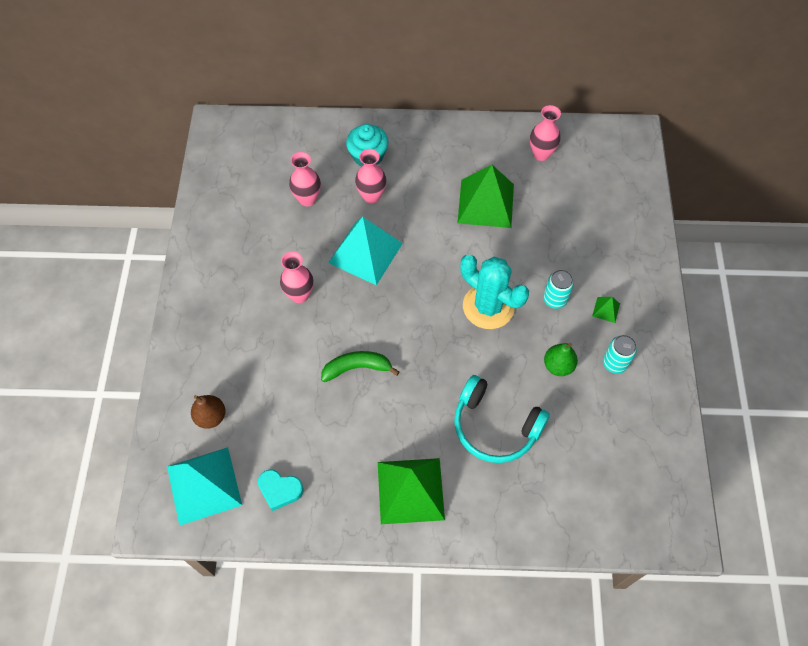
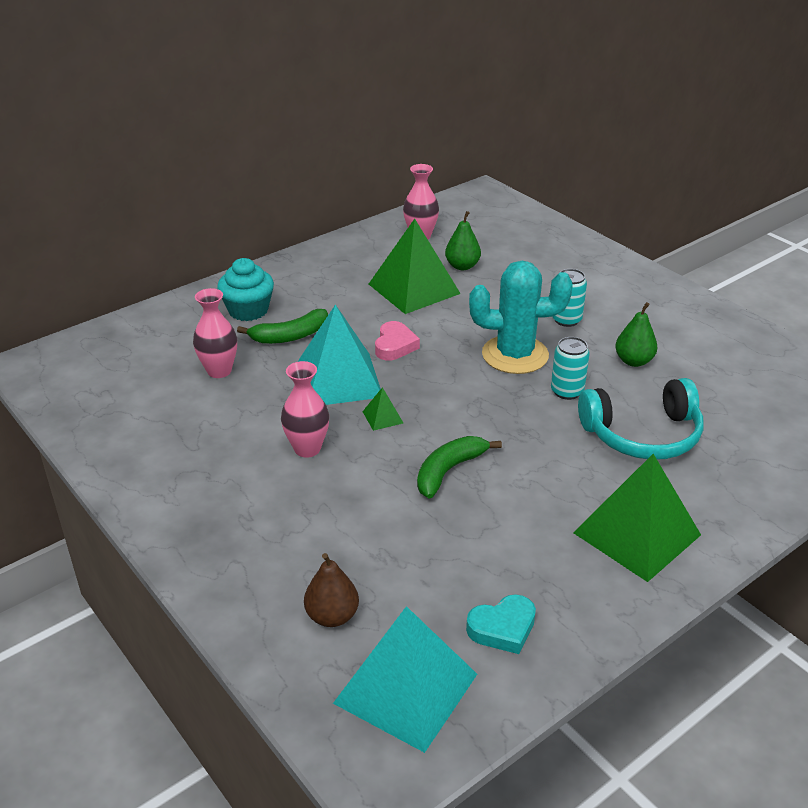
camera: 40 degrees left, 25 degrees down
(371, 196) = (290, 336): pink vase -> green banana
(424, 247) = (395, 345): none -> pink heart
(539, 202) = (462, 266): none -> green pear
(606, 309) = (618, 304): green pyramid -> green pyramid (383, 417)
(614, 363) = (675, 334): turquoise can -> turquoise can (567, 391)

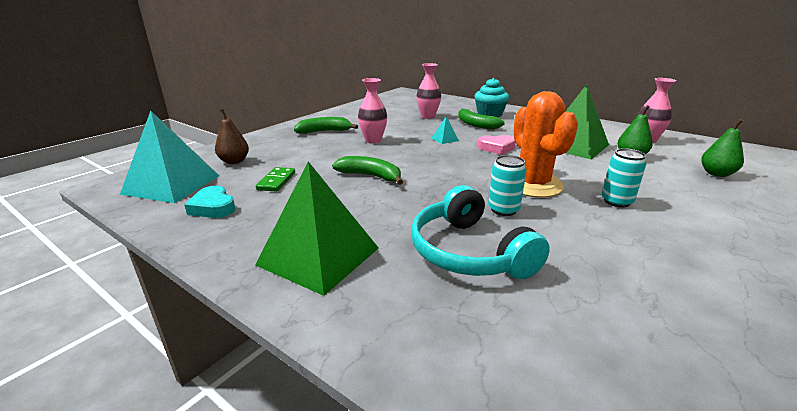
camera: 75 degrees right, 10 degrees down
(229, 499) = (324, 131): none -> green banana
(339, 379) = (445, 139): turquoise pyramid -> turquoise pyramid, size x0.41
(383, 417) = (415, 153): green pyramid -> none
(434, 564) = (276, 181): none -> green domino
(515, 355) = (532, 185): turquoise cactus -> orange cactus
(633, 361) = (592, 240): green pear -> green pear (716, 174)

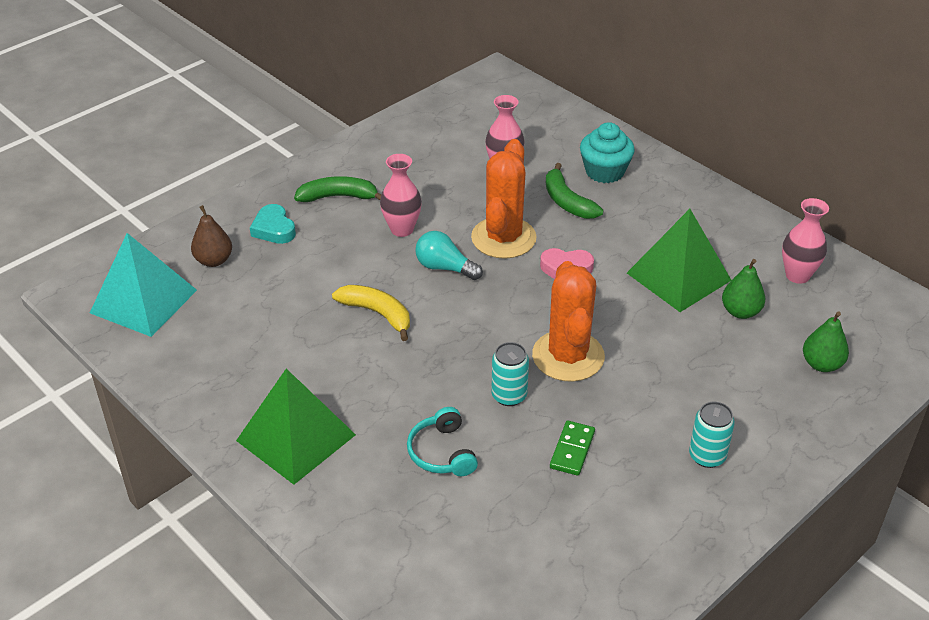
camera: 10 degrees right, 15 degrees up
(213, 207) = (193, 350): turquoise heart -> turquoise heart (274, 229)
(276, 181) = (263, 310): green domino -> green domino (572, 450)
(371, 176) = (377, 314): green banana -> yellow banana
(411, 153) = (444, 268): none -> turquoise light bulb
(445, 139) = (503, 238): turquoise pyramid -> orange cactus
(468, 252) = (442, 452): turquoise headphones -> turquoise headphones, size x0.60
(616, 201) = (648, 399): turquoise can -> turquoise can (707, 456)

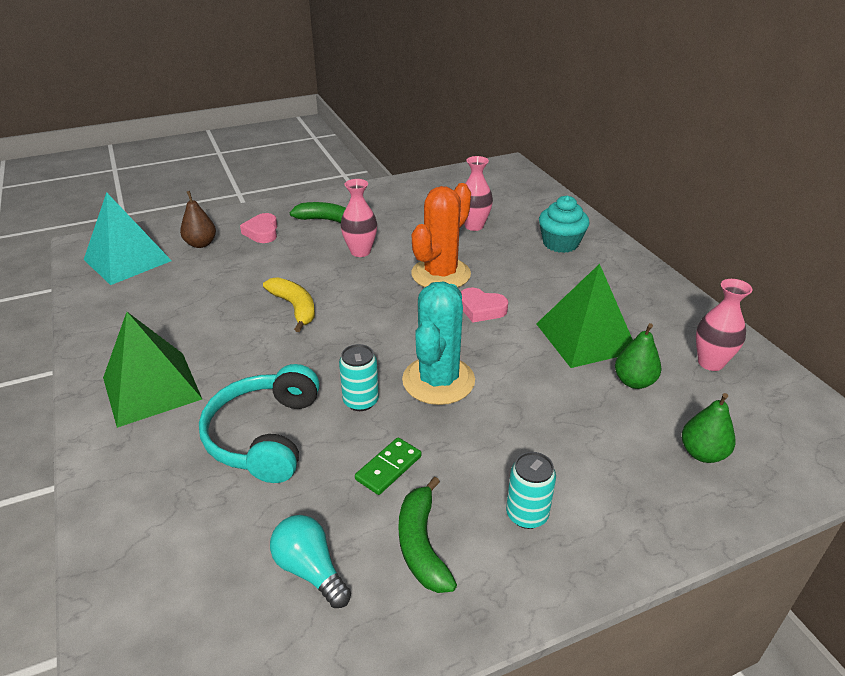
camera: 20 degrees right, 5 degrees down
(274, 229) = (262, 232): turquoise heart -> pink heart
(442, 452) = (264, 435): turquoise headphones -> turquoise headphones, size x1.67
(444, 268) = (375, 286): turquoise light bulb -> turquoise light bulb (310, 570)
(567, 201) = (514, 259): green banana -> green banana (422, 544)
(568, 356) = (438, 380): orange cactus -> turquoise cactus

